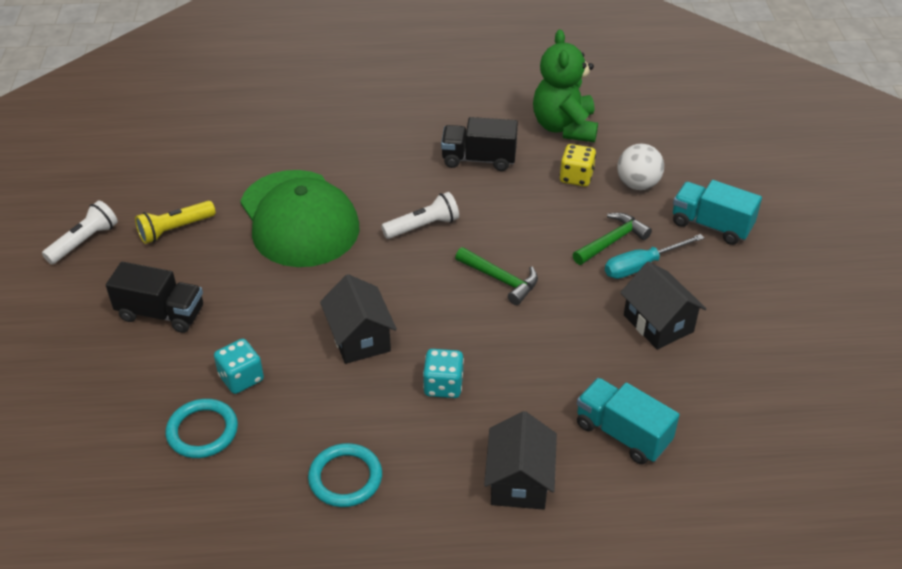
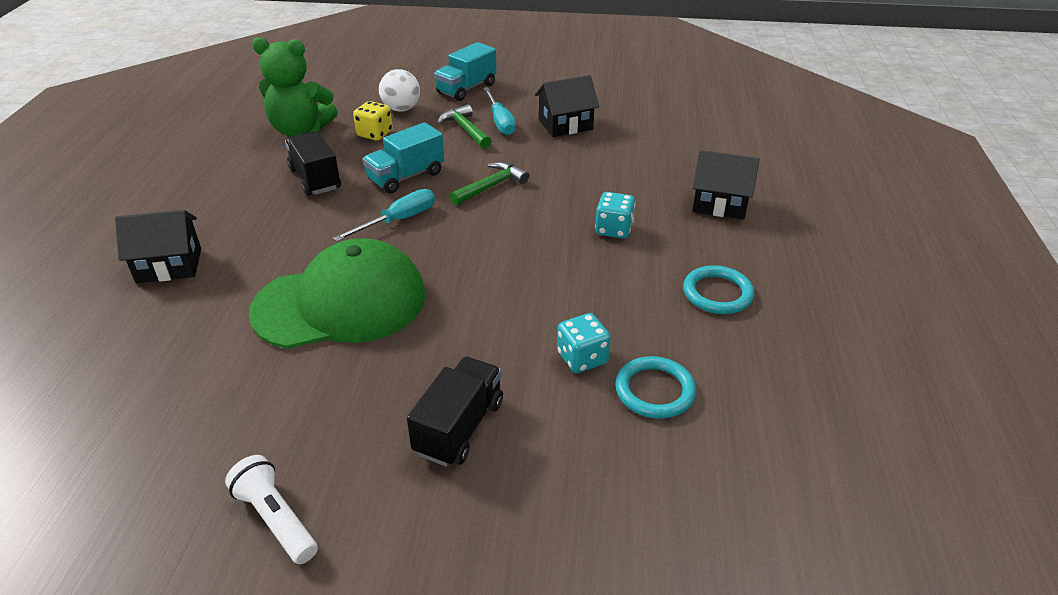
camera: 80 degrees left, 5 degrees down
(175, 229) = (302, 414): yellow flashlight -> none
(360, 338) = (543, 272): black house -> black house (169, 265)
(423, 226) = (398, 220): white flashlight -> turquoise screwdriver
(479, 159) = (315, 179): black truck -> black truck turned 135 degrees clockwise
(622, 433) = (674, 155): turquoise truck -> turquoise truck (406, 177)

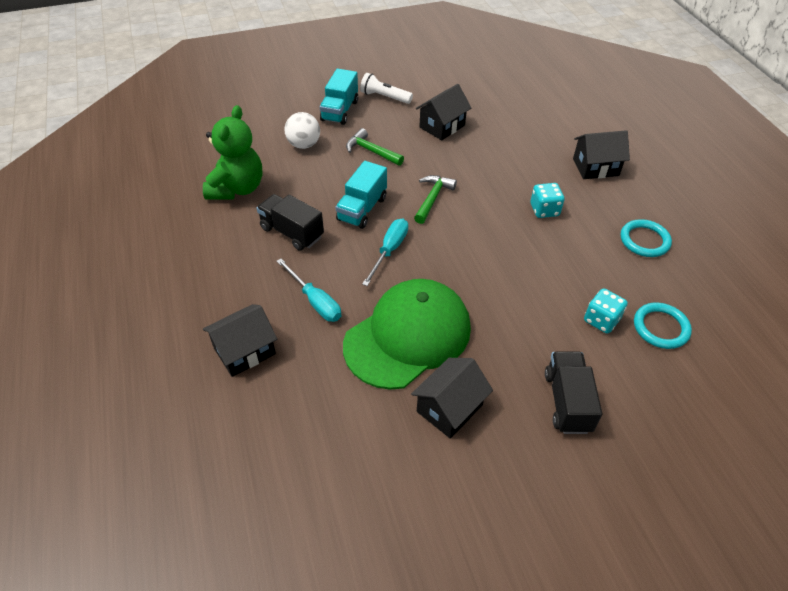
camera: 25 degrees left, 10 degrees up
(276, 519) = (508, 517): white flashlight -> white flashlight (384, 97)
(300, 130) = (237, 188): green teddy bear -> green teddy bear turned 60 degrees counterclockwise
(318, 385) = (449, 408): none -> black house
(375, 134) = (303, 175): yellow dice -> none
(500, 121) = (391, 136): turquoise screwdriver -> turquoise screwdriver (315, 301)

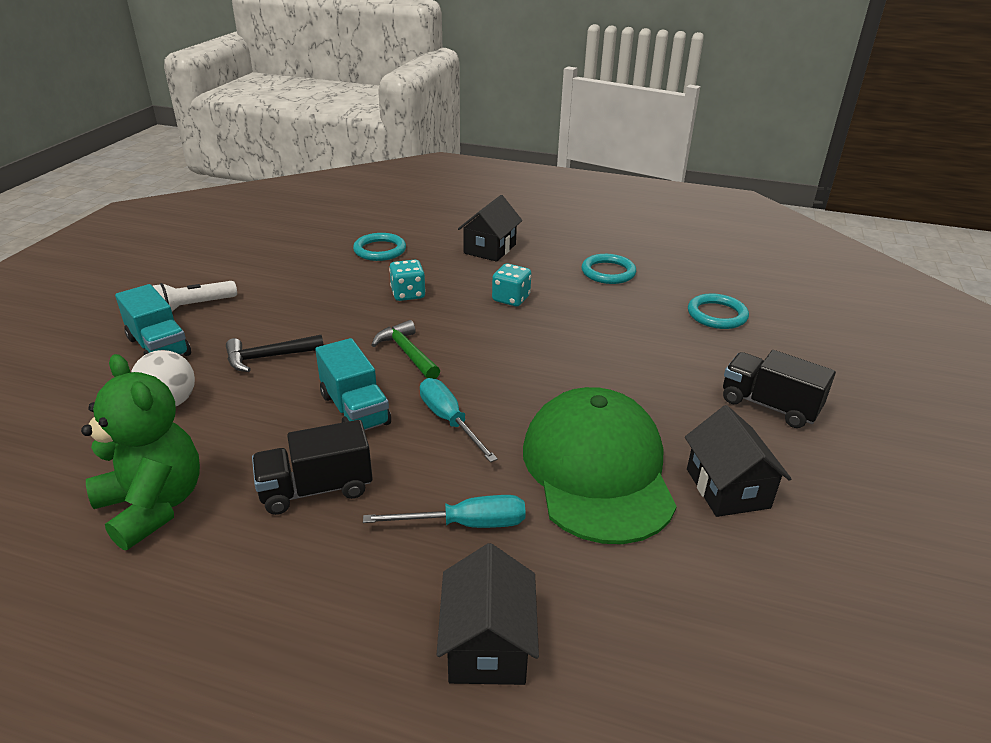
camera: 55 degrees left, 15 degrees down
(371, 151) = (268, 357): green hammer -> black hammer
(442, 126) = (306, 295): black house -> none
(527, 123) = (380, 250): none -> turquoise ring
(601, 320) = (683, 338): turquoise dice -> turquoise dice (408, 294)

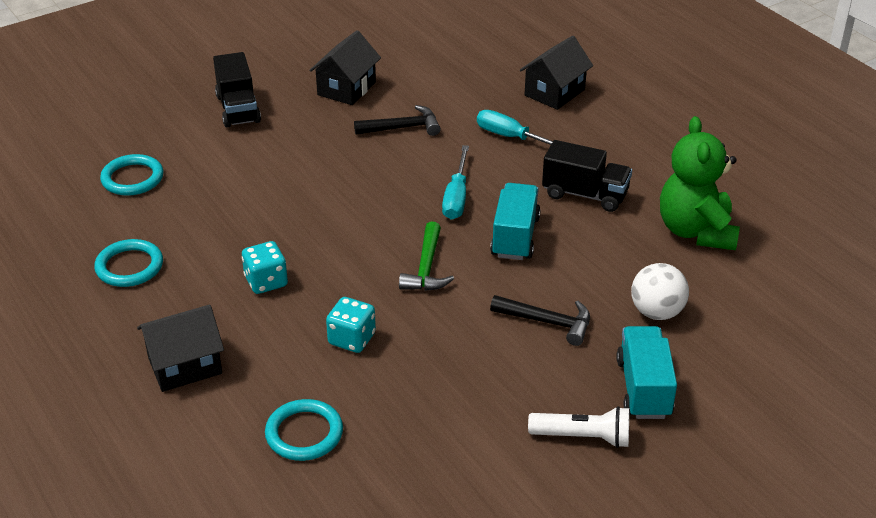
camera: 140 degrees left, 5 degrees up
(597, 470) = (403, 128): green cap -> black hammer

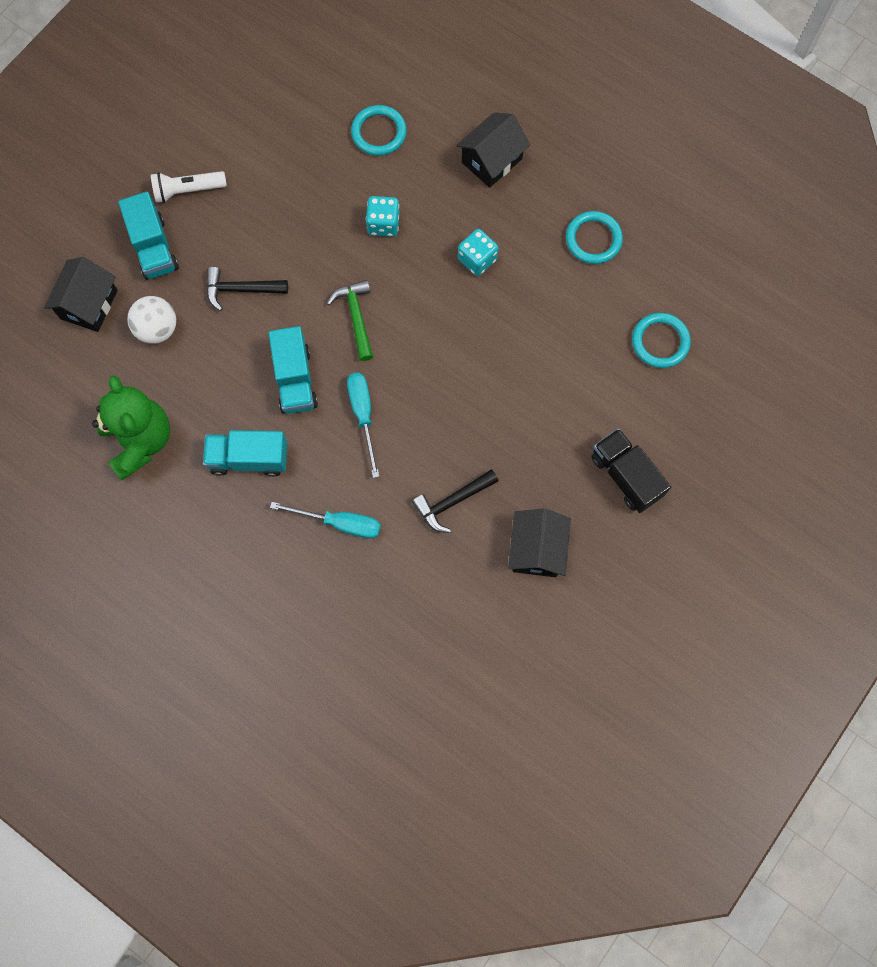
camera: 160 degrees right, 35 degrees up
(554, 92) = (321, 619): black house -> black house (89, 304)
(585, 194) = (249, 458): black truck -> turquoise truck

